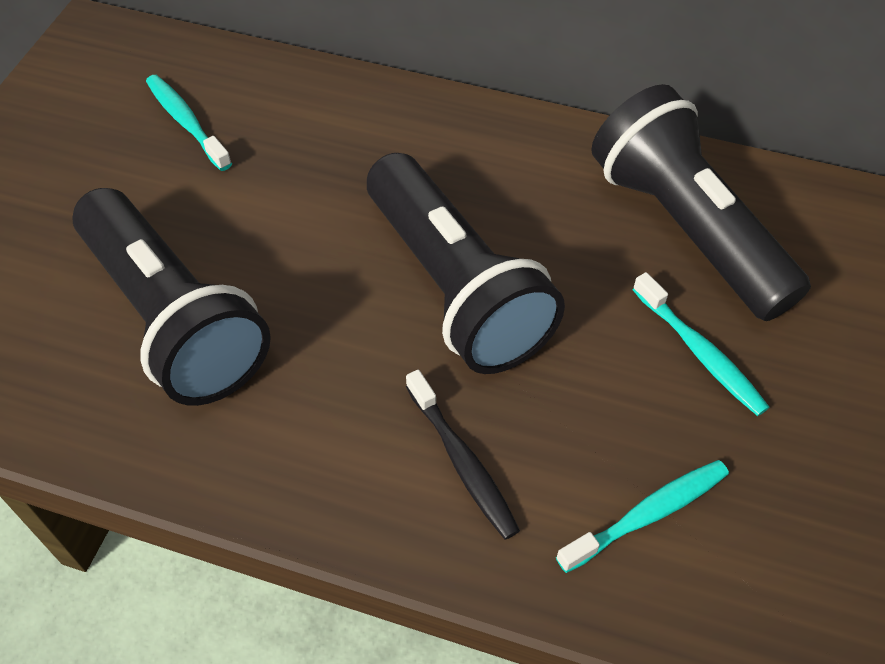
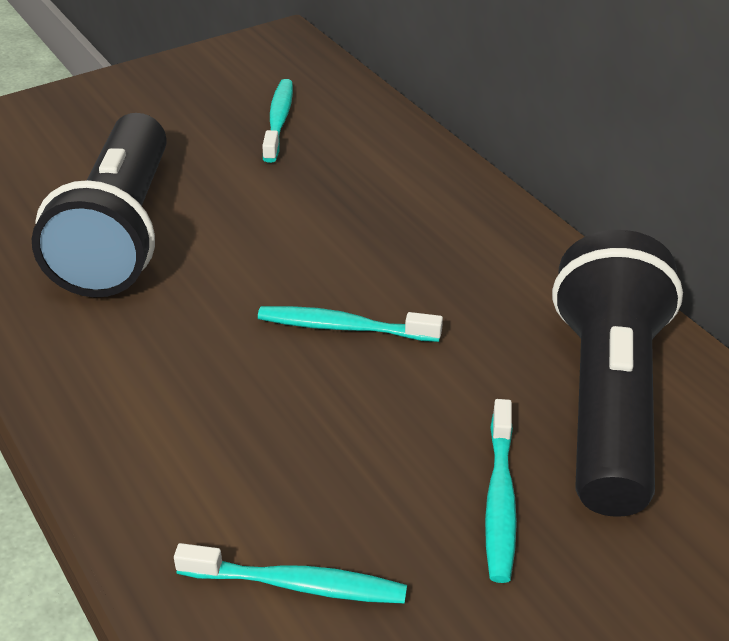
camera: 40 degrees right, 15 degrees down
(455, 287) = (344, 327): black flashlight -> turquoise toothbrush
(462, 462) = (199, 446): black toothbrush -> none

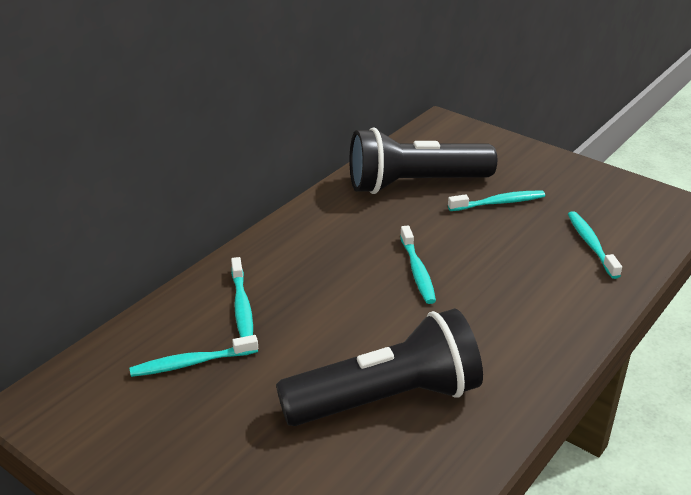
camera: 110 degrees left, 5 degrees down
(356, 165) = (242, 306): none -> turquoise toothbrush

